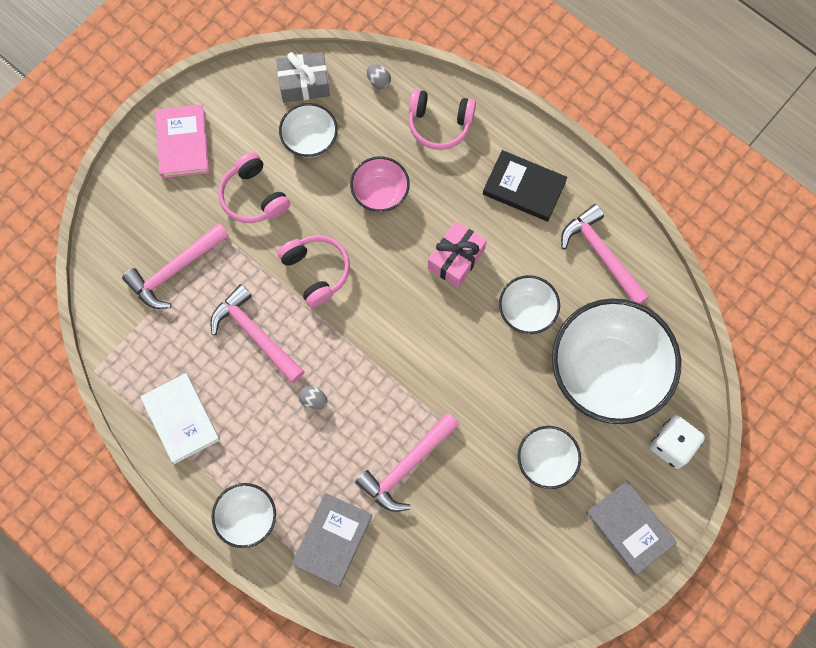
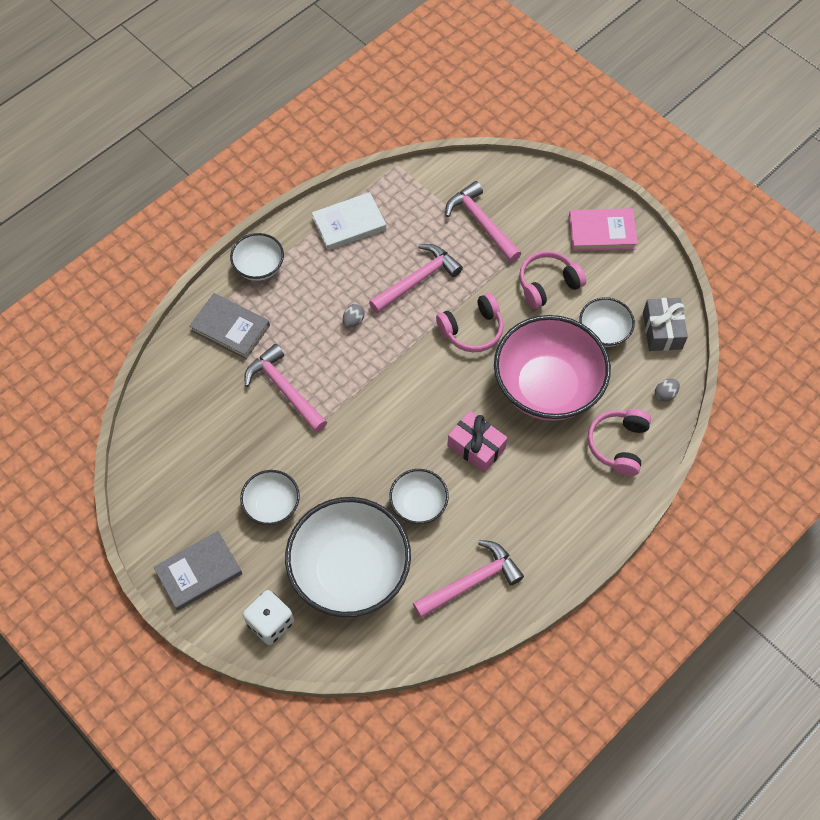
camera: 95 degrees right, 10 degrees down
(380, 193) = (547, 387): pink bowl -> pink bowl, size x2.03
(524, 188) = (547, 516): black book -> none

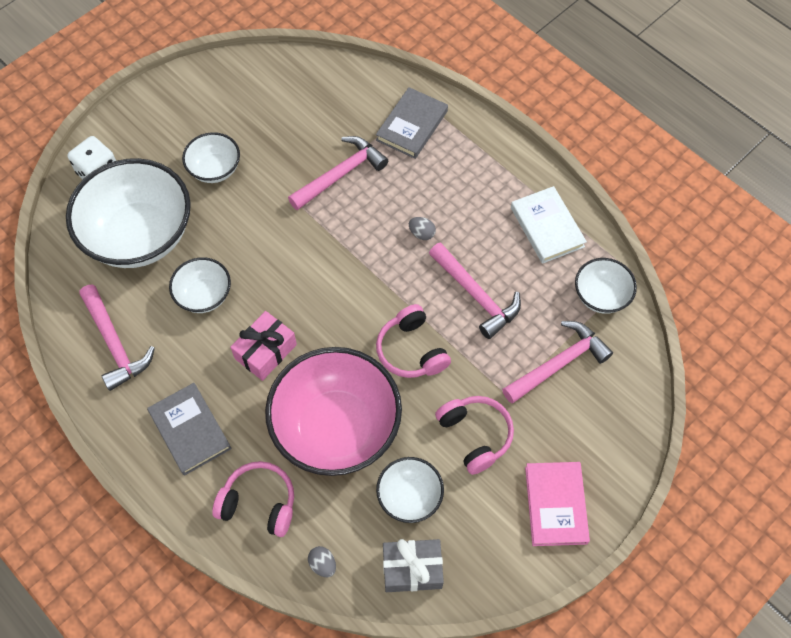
camera: 90 degrees right, 0 degrees up
(199, 572) = (154, 116): grey book -> grey book (190, 430)
(259, 267) = (485, 146): white bowl -> white bowl (601, 296)

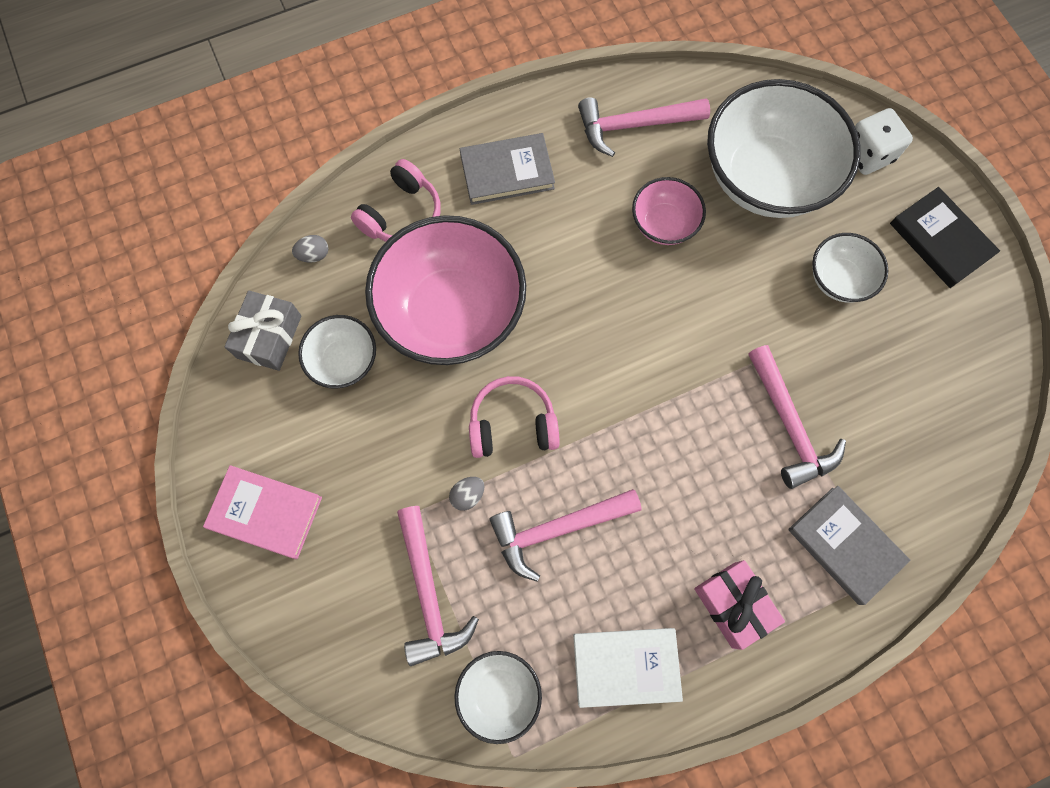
camera: 110 degrees right, 10 degrees up
(161, 114) = (940, 240): none -> black book
(204, 295) = (663, 224): white bowl -> pink bowl
(265, 351) = (570, 268): pink gift -> pink gift (733, 604)
(422, 233) = (668, 495): grey egg -> grey egg (467, 495)
(475, 435) = (381, 456): pink headphones -> none

